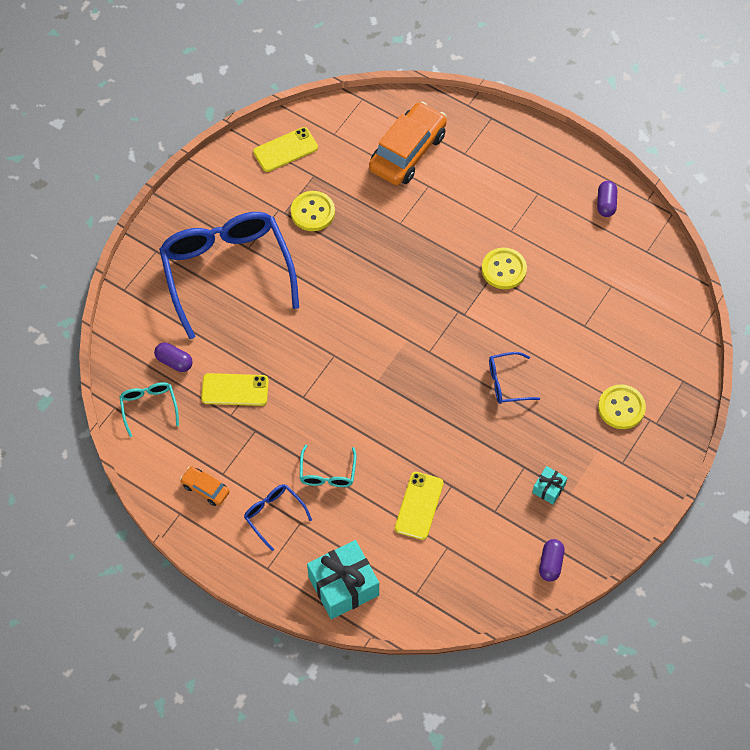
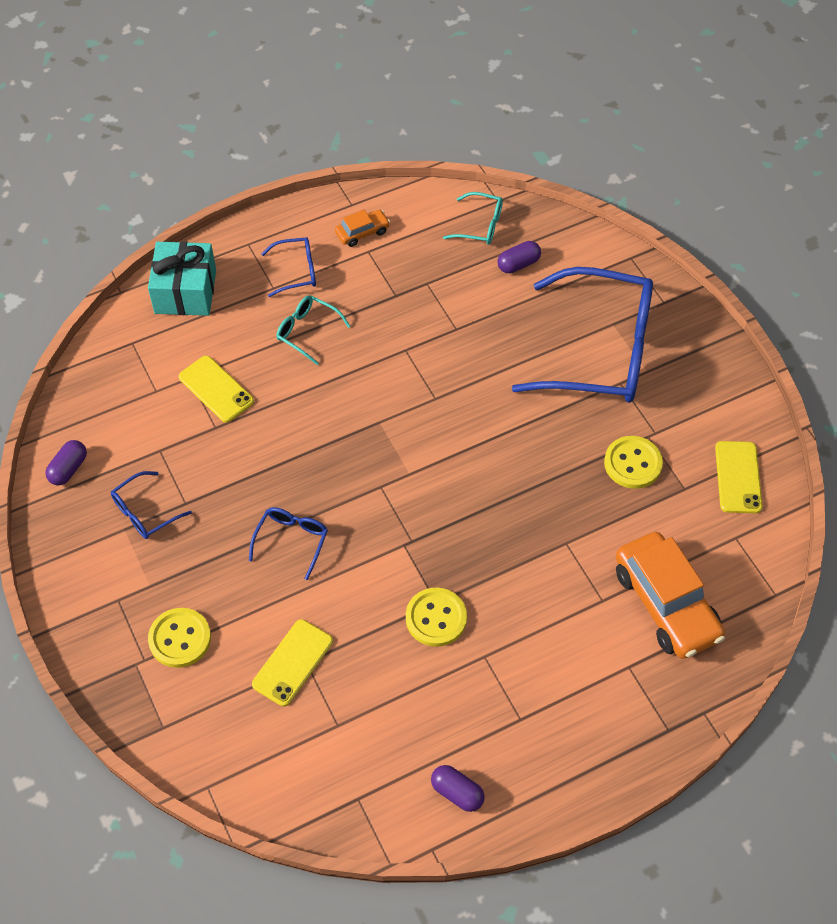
camera: 120 degrees right, 5 degrees down
(235, 390) = (452, 298): yellow phone -> yellow phone (292, 662)
(548, 488) = (145, 512): turquoise gift -> blue glasses
(550, 563) = (68, 469): purple capsule -> purple capsule turned 75 degrees clockwise

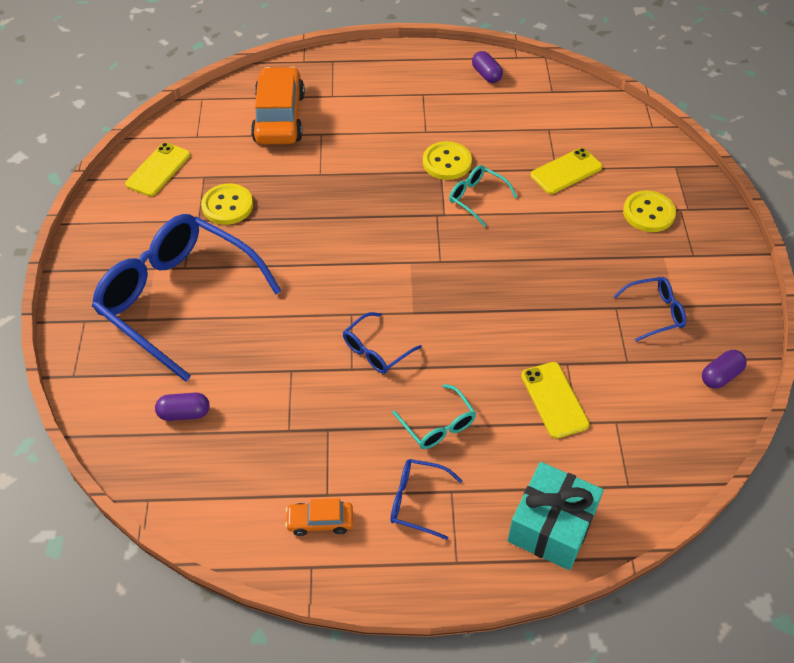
camera: 155 degrees left, 5 degrees down
(291, 541) = (534, 247): blue glasses -> blue glasses (376, 350)
(480, 225) = (189, 475): turquoise glasses -> turquoise glasses (477, 198)

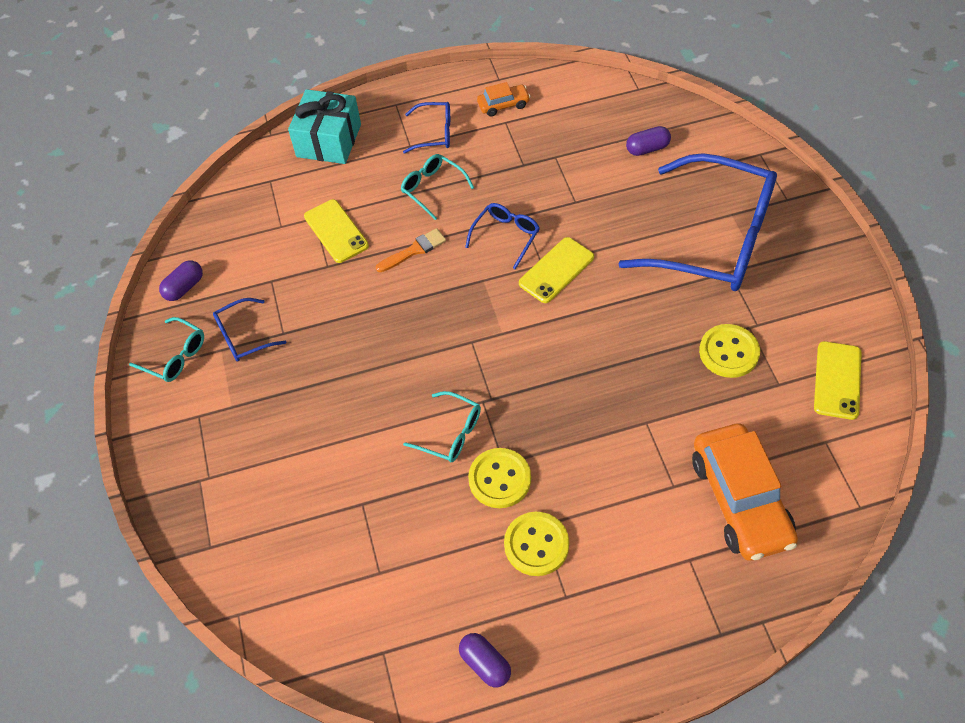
camera: 170 degrees right, 5 degrees up
(474, 358) = (414, 250): none -> orange brush
(566, 171) = (349, 502): yellow phone -> yellow phone (556, 270)
(648, 213) = (247, 462): yellow button -> yellow button (536, 544)
(721, 309) = (175, 356): none -> turquoise glasses

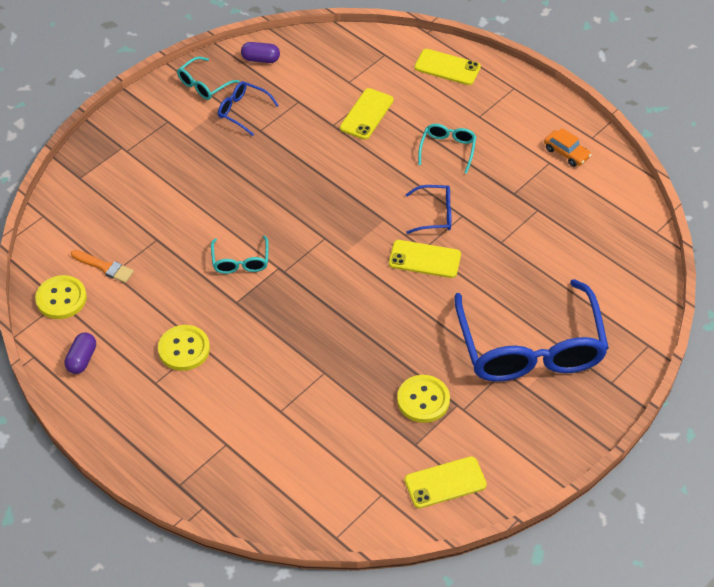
camera: 55 degrees right, 5 degrees down
(175, 356) = (204, 84): turquoise glasses -> turquoise glasses turned 45 degrees clockwise
(329, 140) = (447, 67): turquoise gift -> yellow phone
(414, 250) = (382, 166): orange brush -> orange brush (105, 267)
(434, 133) = (503, 125): blue glasses -> none
(499, 479) = (222, 305): yellow button -> yellow button (61, 298)
(647, 148) = (593, 265): purple capsule -> none
(740, 500) = (294, 457): orange car -> none

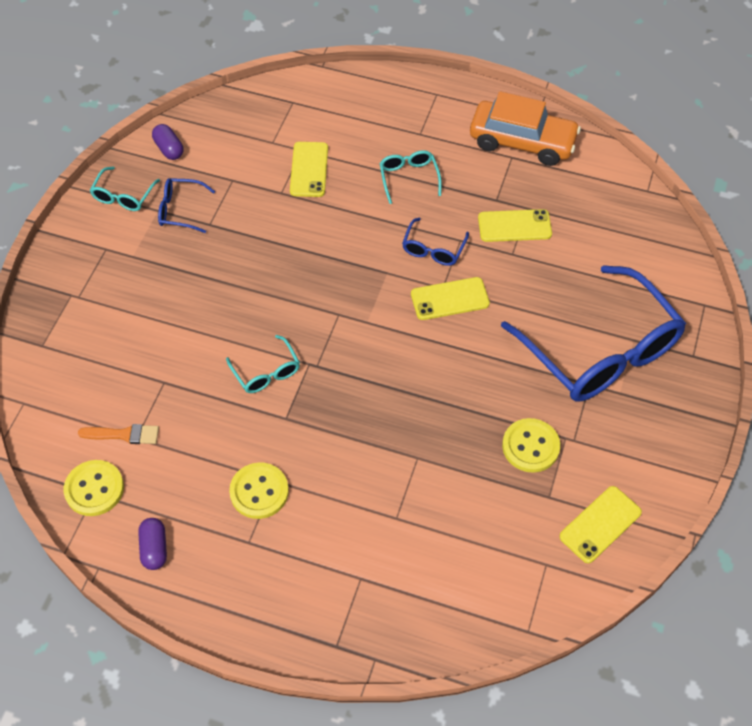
camera: 25 degrees left, 5 degrees up
(260, 59) = (169, 149): purple capsule -> purple capsule turned 75 degrees clockwise
(434, 214) = (433, 249): blue glasses -> blue glasses turned 135 degrees clockwise
(447, 67) = (361, 95): yellow phone -> yellow phone (514, 226)
(566, 153) = (522, 142): orange car -> orange car, size x2.10

